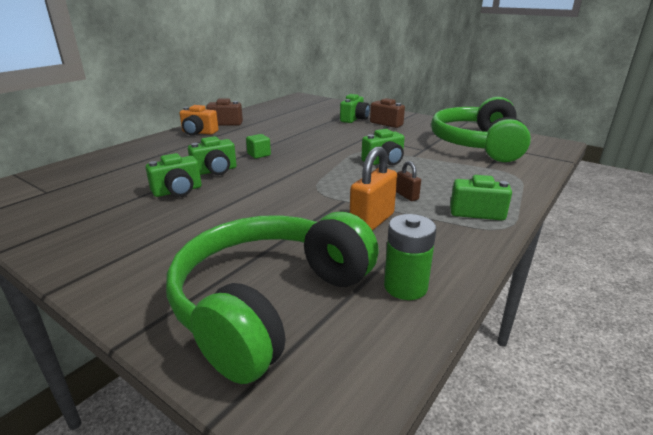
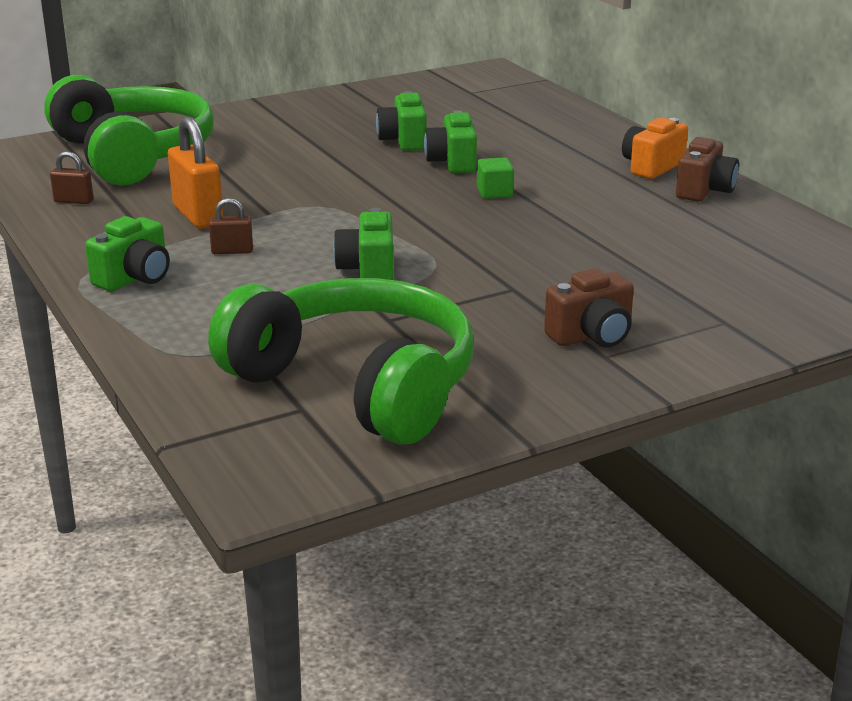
camera: 115 degrees right, 0 degrees up
(354, 119) = (652, 308): green camera -> none
(405, 286) = (73, 201): green battery -> brown padlock

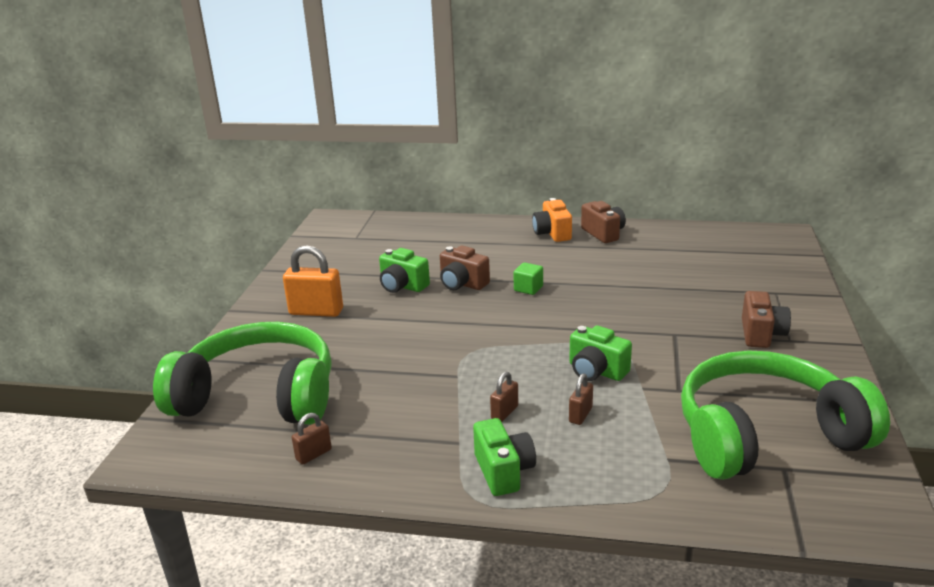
camera: 50 degrees left, 0 degrees up
(197, 215) = (422, 406): orange padlock -> orange padlock (316, 312)
(273, 284) = (580, 415): none -> brown padlock
(452, 162) = (462, 284): green camera -> brown camera

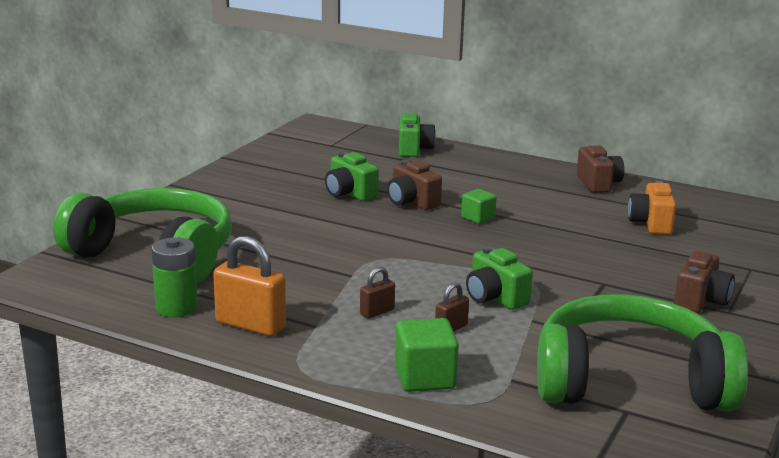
camera: 15 degrees right, 5 degrees down
(314, 454) = (176, 308): brown padlock -> green battery
(316, 312) = (250, 200): orange padlock -> orange padlock (250, 325)
(504, 471) = (342, 355): green camera -> green camera (414, 150)
(552, 233) = (541, 174): orange camera -> orange camera (651, 224)
(593, 478) = (425, 378): none -> green cube

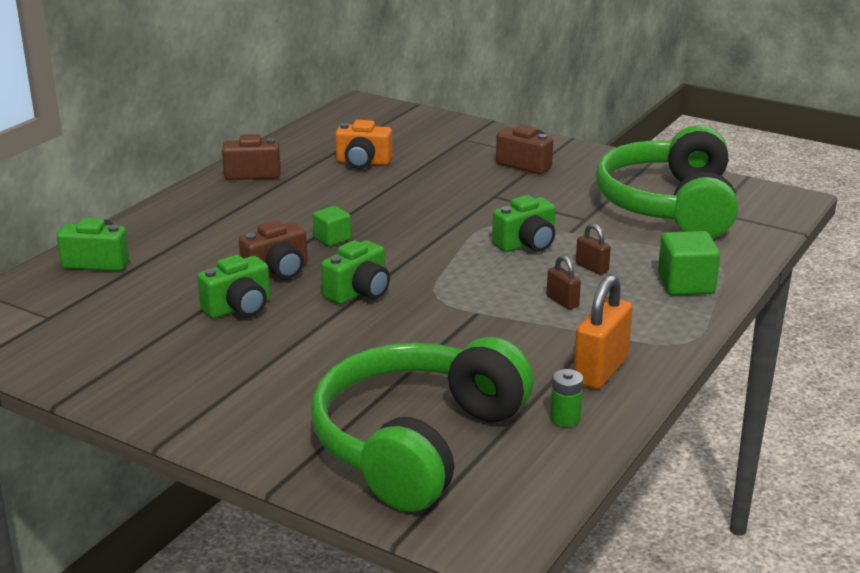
camera: 85 degrees left, 5 degrees up
(176, 308) = (565, 418): green battery -> green battery, size x0.61
(381, 230) = (359, 292): none -> green camera

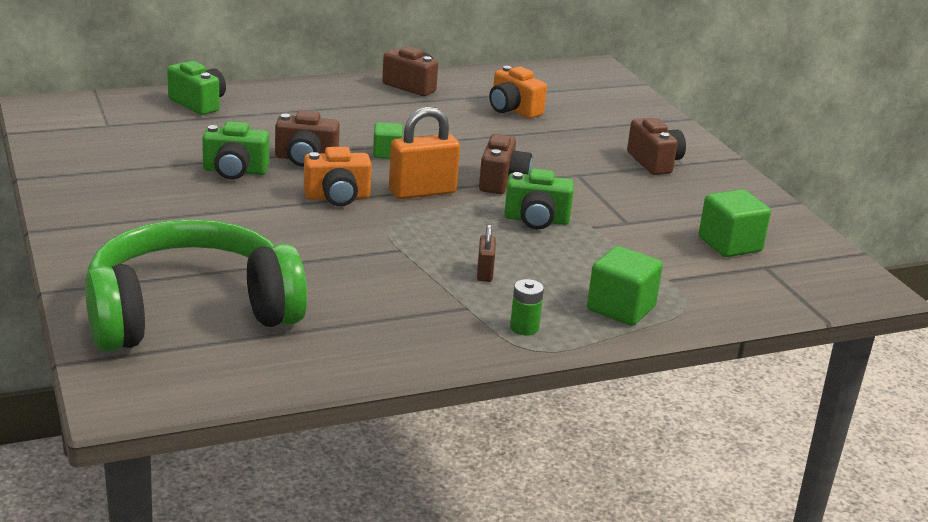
camera: 35 degrees right, 0 degrees up
(359, 292) = (337, 197): green camera -> orange camera
(454, 225) = (502, 182): none -> brown camera
(565, 418) = (325, 351): green battery -> green battery (524, 328)
(592, 268) = (559, 260): brown padlock -> none
(601, 370) = (419, 334): orange padlock -> orange padlock (422, 192)
(669, 205) = (729, 244): green headphones -> green cube

